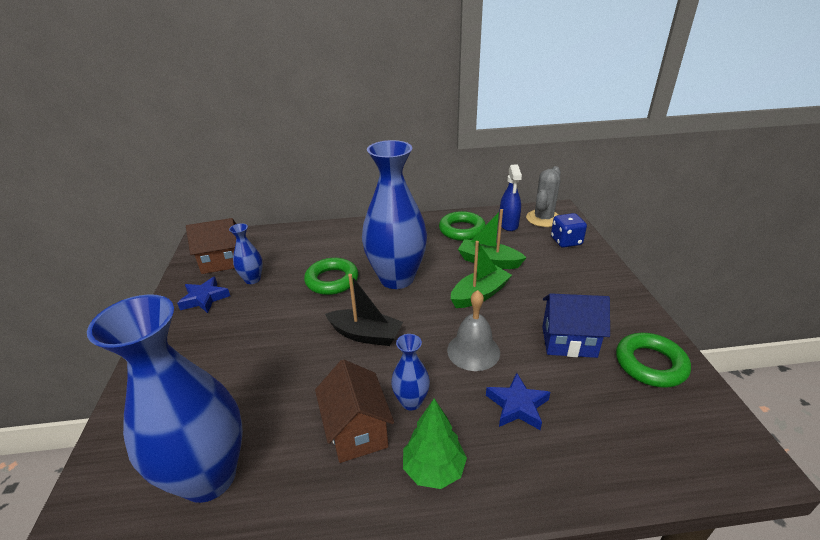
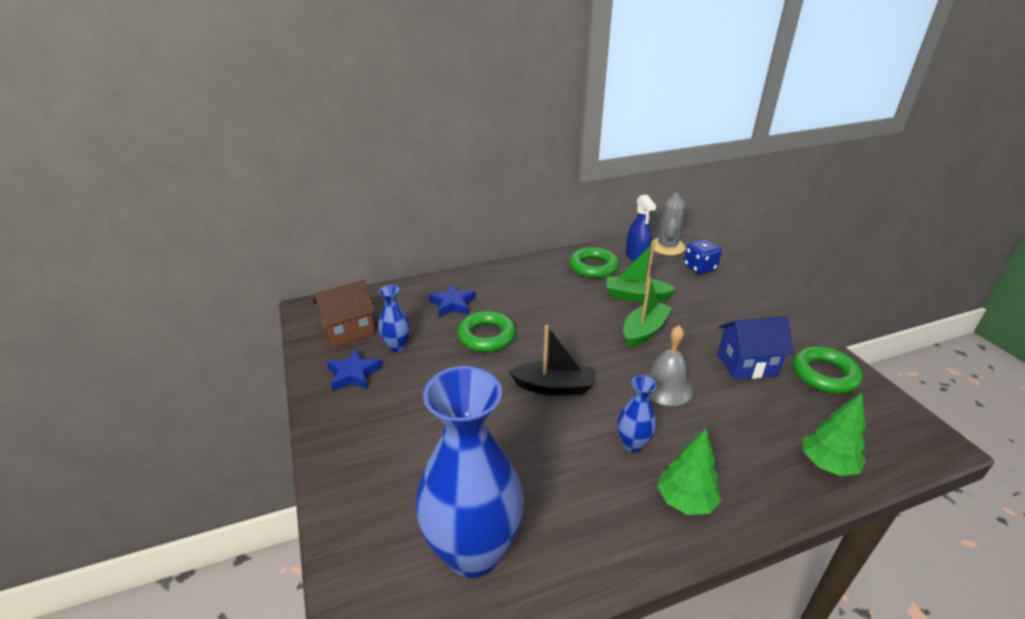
camera: 15 degrees left, 0 degrees up
(357, 431) = (596, 480): brown house -> none
(396, 278) = (553, 325): blue vase -> none
(517, 405) = (730, 430): blue star -> blue star (453, 304)
(607, 461) = (827, 464): none -> green tree

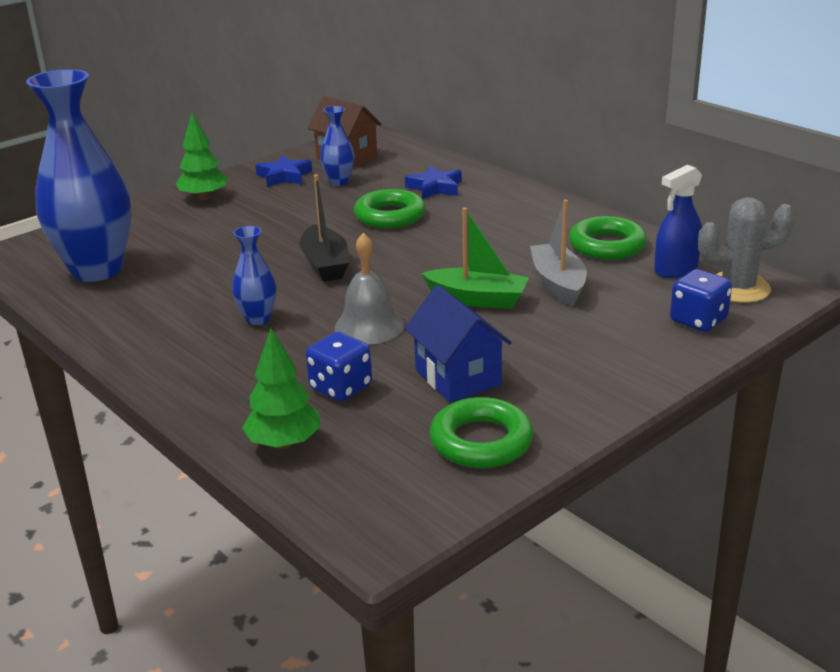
camera: 70 degrees right, 5 degrees down
(636, 296) = (558, 284): green boat -> grey boat
(685, 500) = (188, 356): green tree -> green tree (204, 198)
(752, 420) = (340, 388): none -> blue dice

